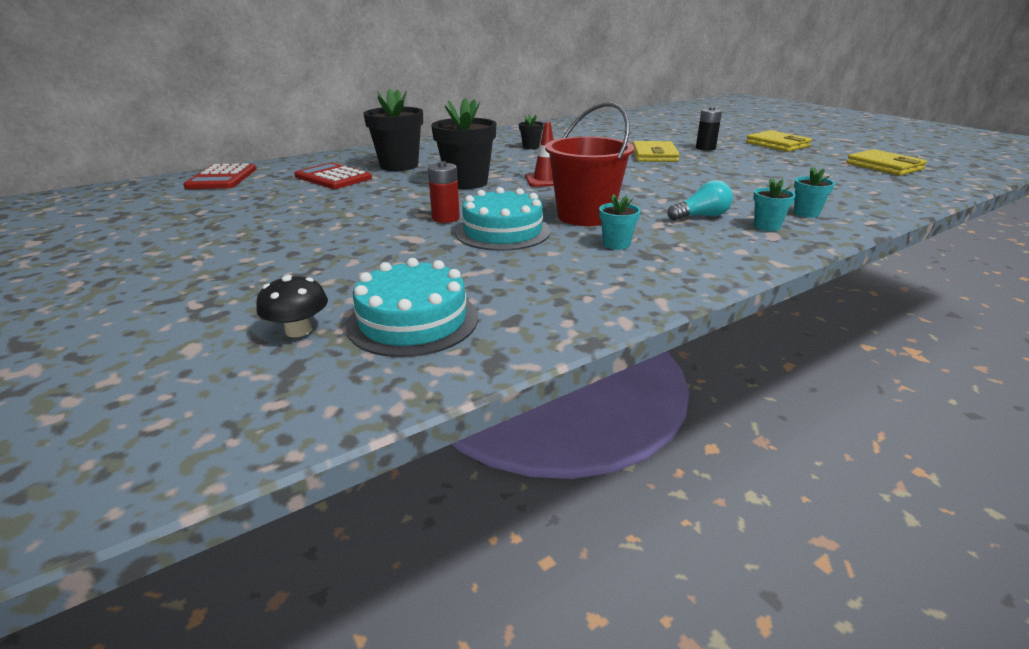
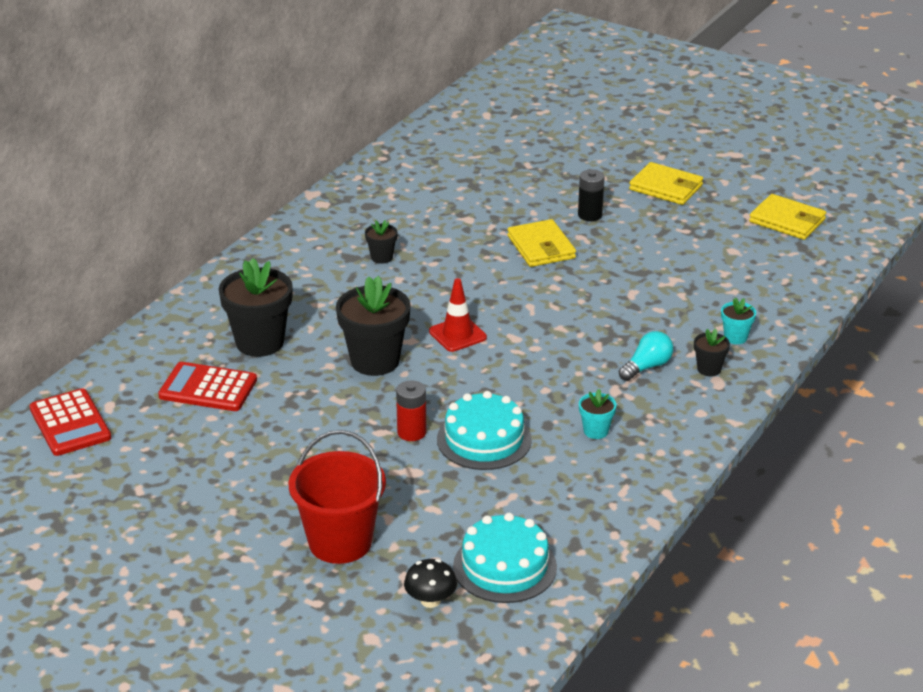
camera: 25 degrees left, 5 degrees up
(585, 216) = (542, 394): red bucket -> red bucket (340, 542)
(767, 226) = (709, 369): turquoise flower pot -> black flower pot

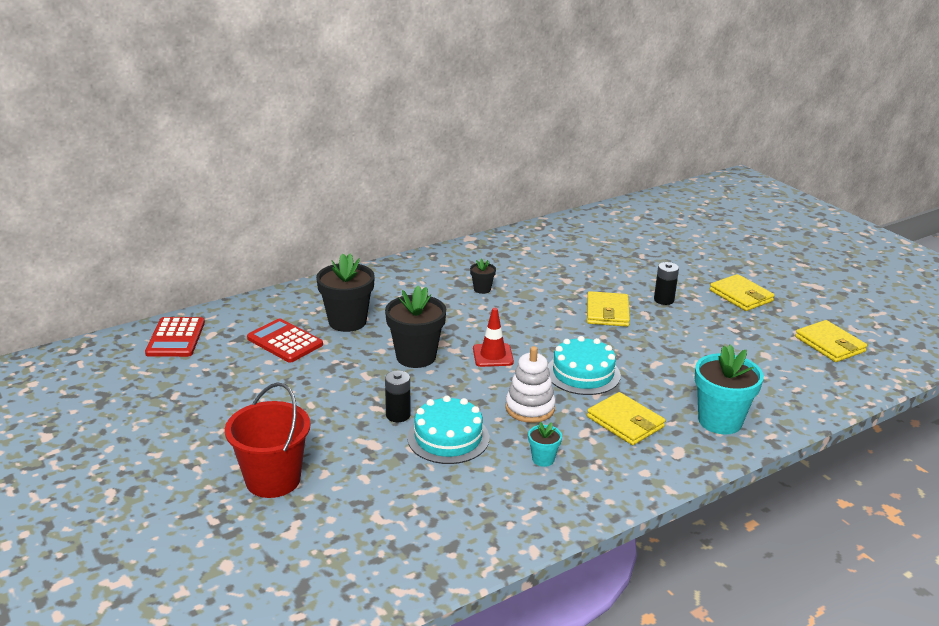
camera: 25 degrees right, 5 degrees down
(411, 432) = (398, 415): red battery -> black battery
(430, 600) = (298, 551): black mushroom -> none
(504, 566) = (379, 544): turquoise cake -> turquoise cake (583, 373)
(542, 382) = (530, 408): none -> white stacking toy
(647, 367) = (625, 422): turquoise light bulb -> yellow wallet
(709, 369) = (678, 439): black flower pot -> none
(735, 337) = (720, 421): turquoise flower pot -> turquoise flower pot, size x2.06

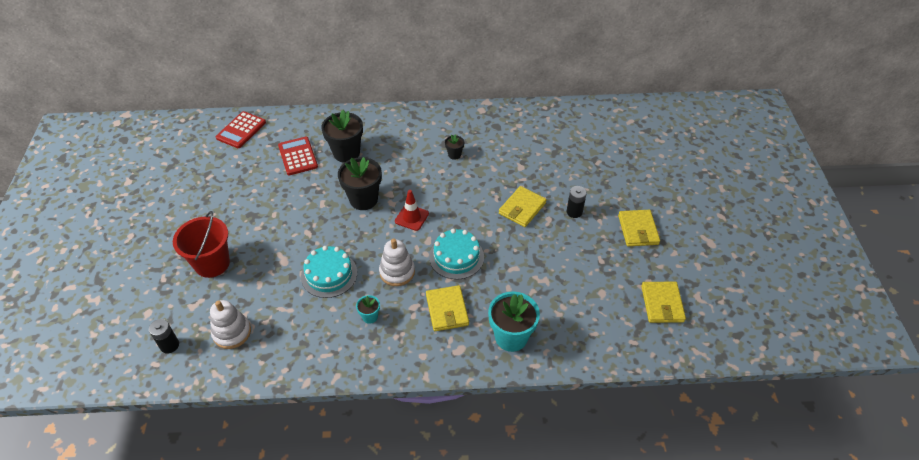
camera: 30 degrees right, 20 degrees up
(378, 539) = (232, 333): none -> white stacking toy
(398, 415) = (315, 244): black battery -> black battery (169, 345)

